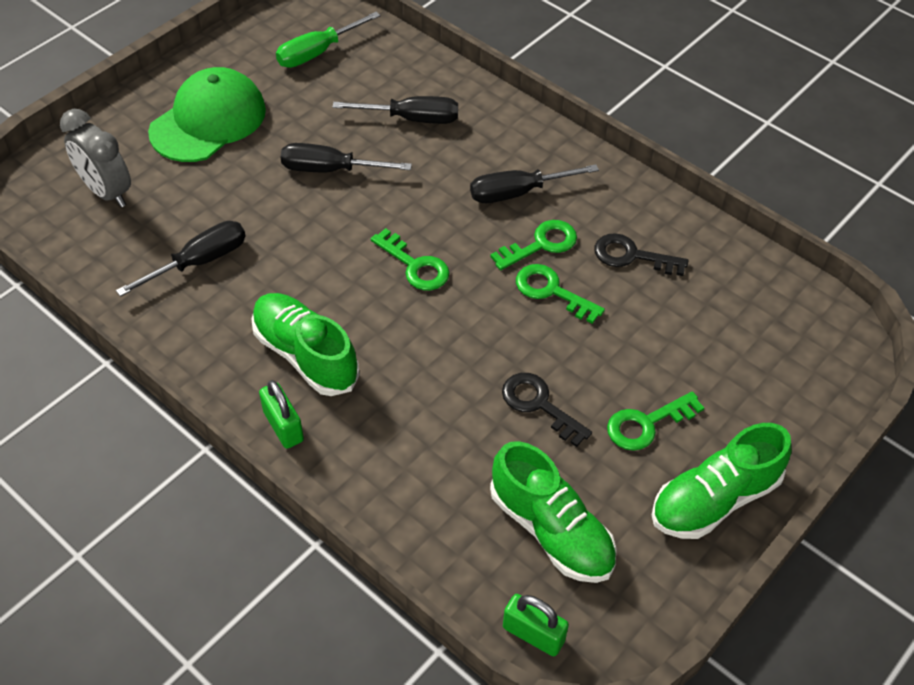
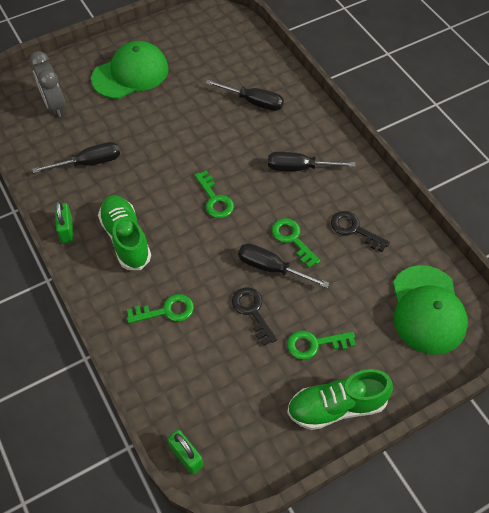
camera: 20 degrees right, 5 degrees up
(283, 426) = (95, 280): green padlock -> green padlock (66, 229)
(318, 52) = (214, 44): green screwdriver -> none
(331, 169) = (190, 123): black screwdriver -> black screwdriver (272, 268)
(541, 244) = (299, 206): green key -> green key (166, 311)
(551, 530) = (225, 394): green shoe -> none
(777, 335) = (427, 310): none -> green cap

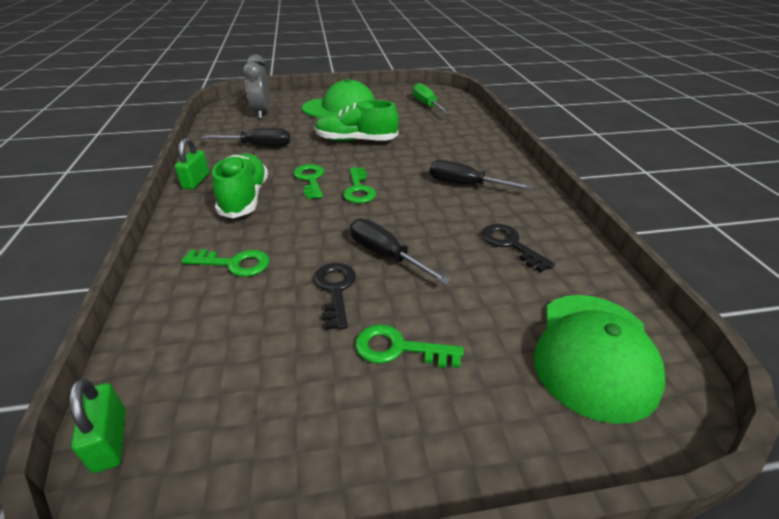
camera: 20 degrees right, 20 degrees down
(217, 46) = (427, 105): none -> green screwdriver
(253, 102) = (441, 137): black screwdriver -> none
(292, 239) = (427, 236): green key -> green key (310, 179)
(336, 407) = (390, 447): green shoe -> green shoe (356, 141)

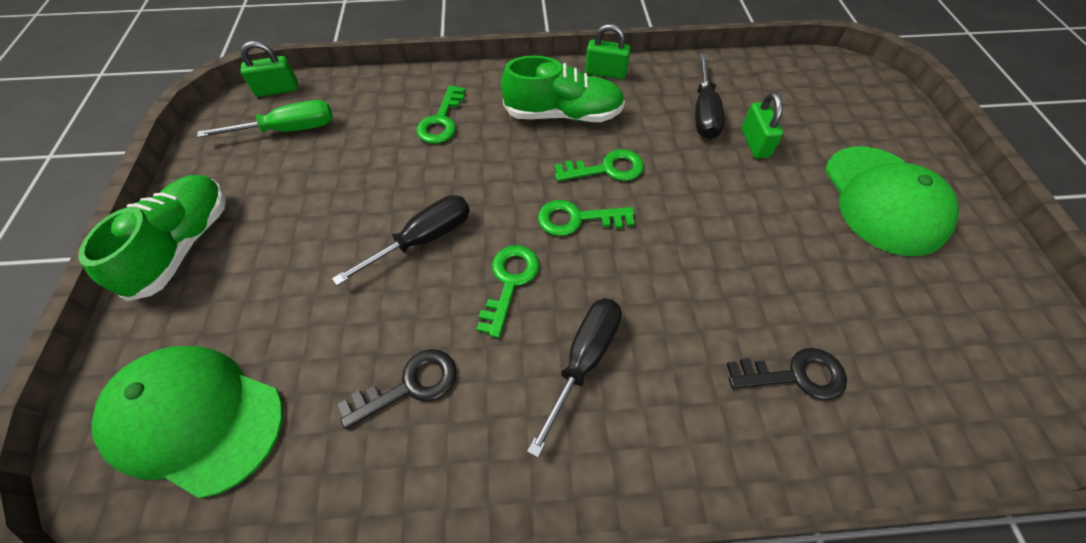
camera: 95 degrees right, 20 degrees up
(262, 113) = (825, 105): grey clock -> none
(292, 133) = (755, 143): none -> green padlock
(335, 290) = (378, 195): black key -> black key (795, 375)
(356, 141) = (738, 220): green shoe -> green shoe (183, 246)
(399, 348) = (283, 240): green key -> green key (509, 282)
(427, 105) = (955, 354): green screwdriver -> green screwdriver (288, 130)

